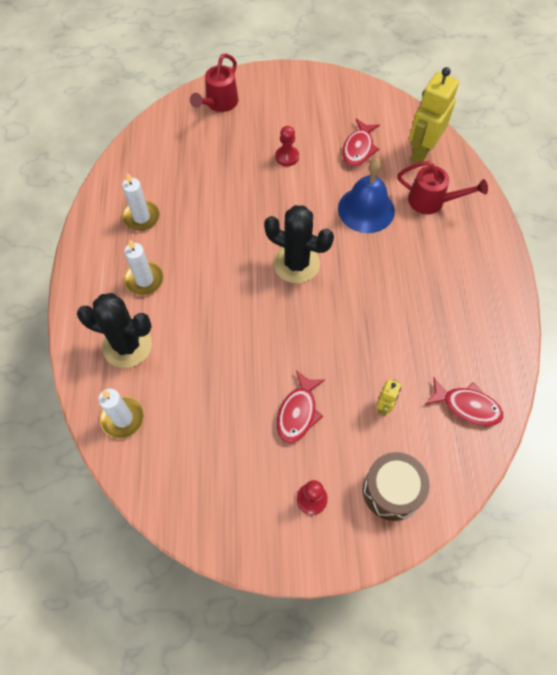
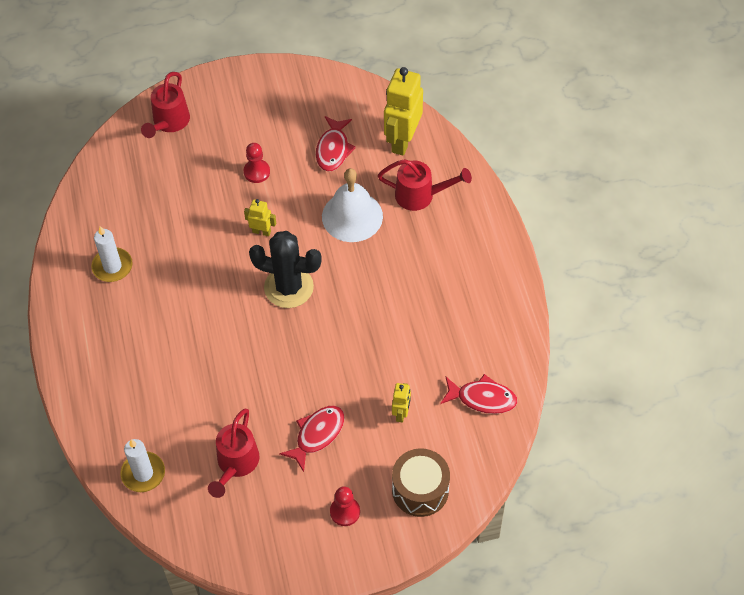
camera: 10 degrees left, 5 degrees down
(127, 345) = (130, 402): black cactus -> none
(144, 280) = (132, 332): white candle -> none
(213, 426) = (236, 463): none -> red watering can
(281, 209) = (261, 231): none -> yellow robot
(298, 412) = (317, 435): red fish -> red fish turned 150 degrees counterclockwise
(366, 209) = (352, 216): blue bell -> white bell

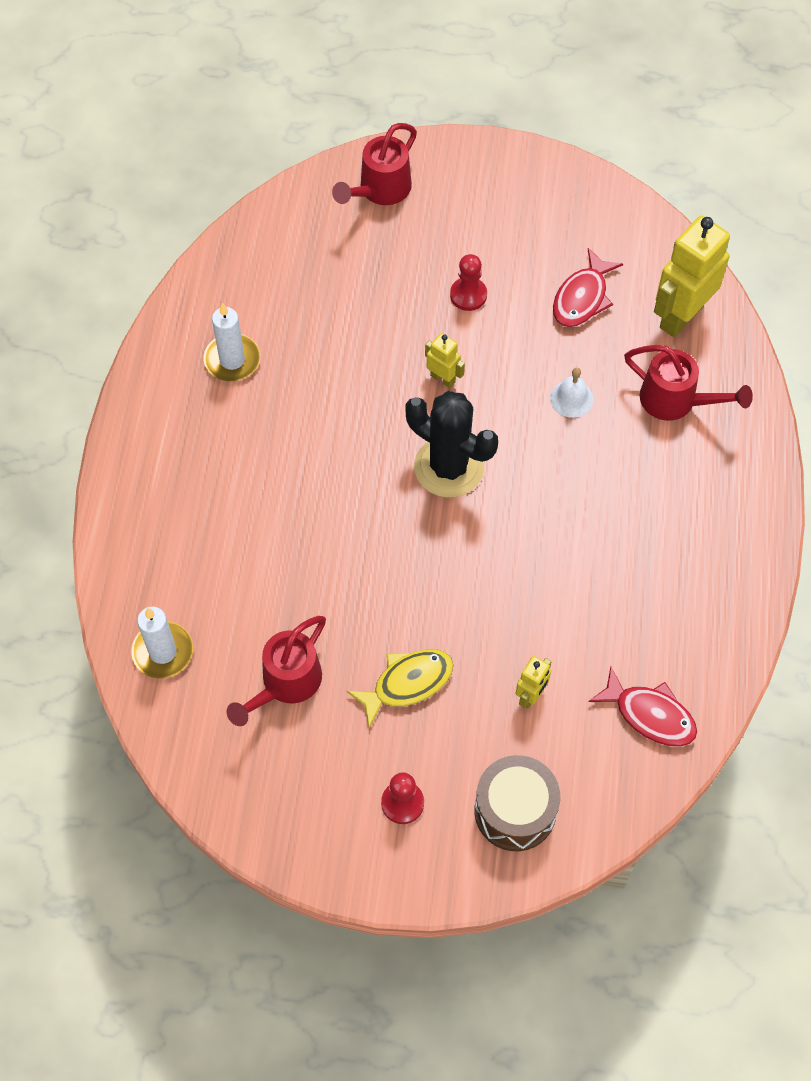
camera: 20 degrees right, 5 degrees up
(317, 435) = (407, 683): red fish -> yellow fish
(352, 216) = (571, 398): white bell -> white bell, size x0.50

